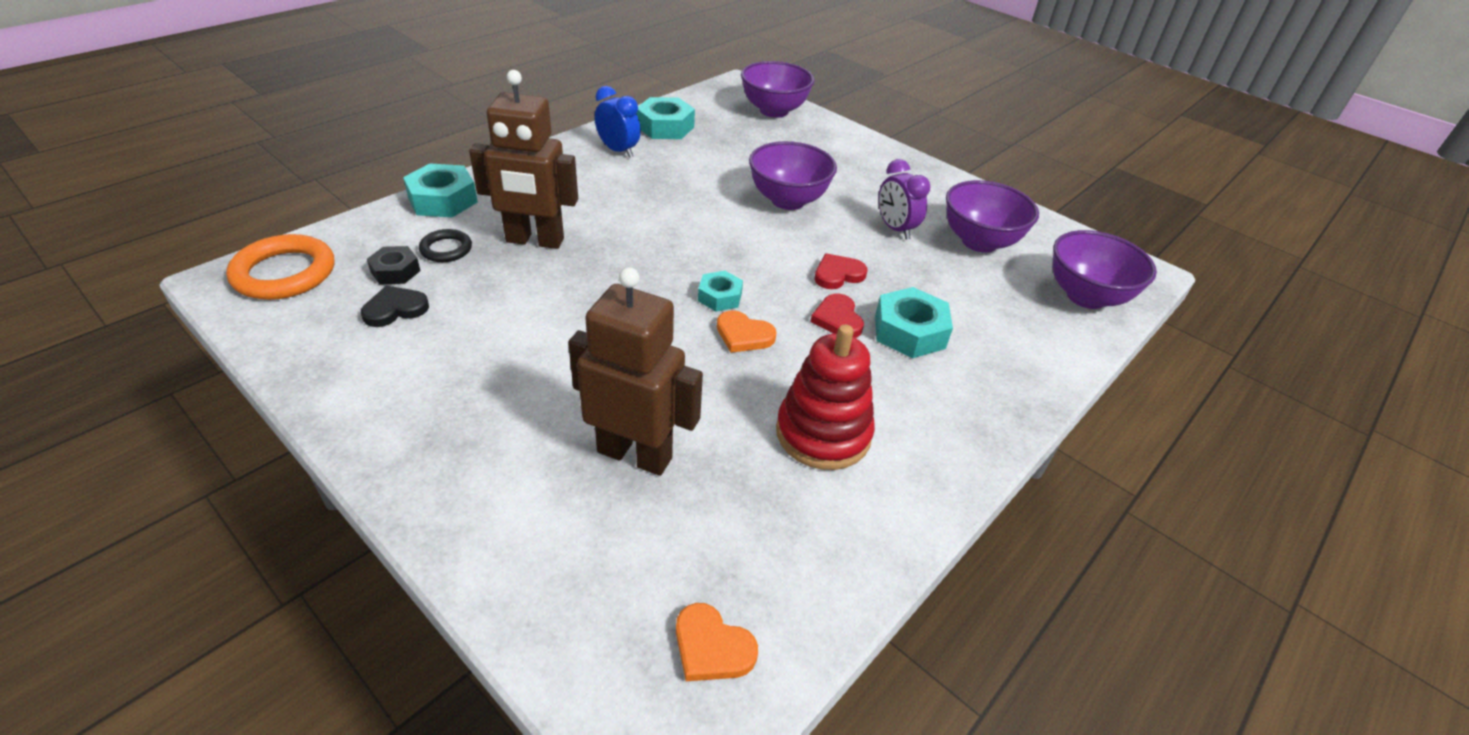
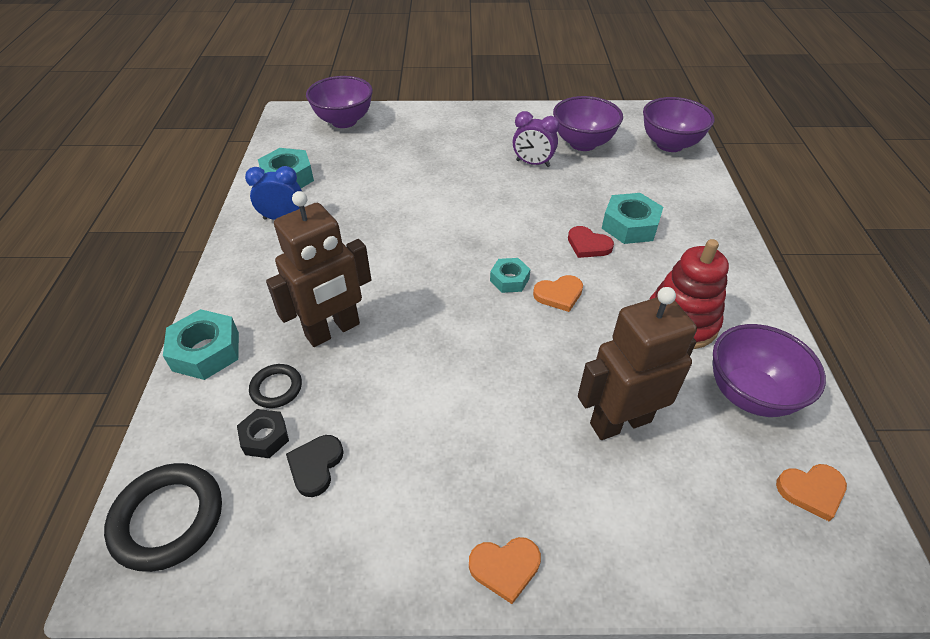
camera: 40 degrees left, 5 degrees up
(284, 273) = (168, 519): orange ring -> black ring
(398, 463) = (505, 567): none -> orange heart
(788, 200) = (449, 183): purple bowl -> purple bowl (749, 394)
(838, 274) = (547, 215): red heart -> none

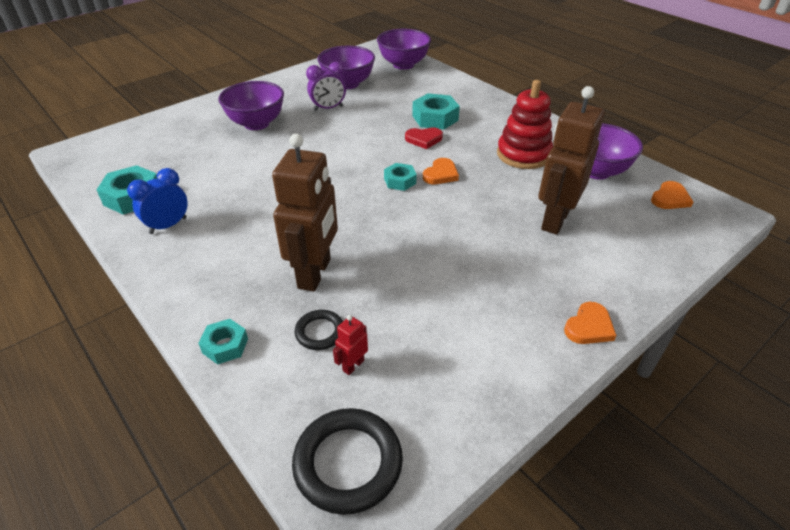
camera: 40 degrees left, 5 degrees down
(206, 351) = (225, 346): turquoise nut -> turquoise nut, size x0.61
(265, 437) = (353, 365): black nut -> red robot
(315, 466) = (413, 356): black heart -> none
(344, 121) = (133, 138): purple bowl -> purple bowl (256, 124)

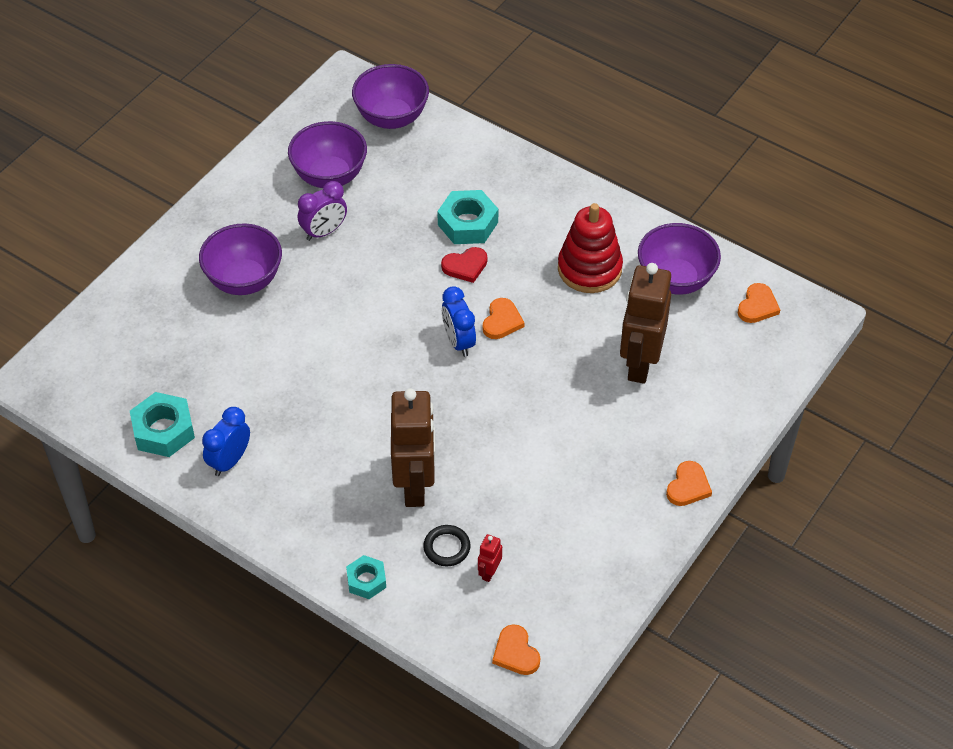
camera: 15 degrees left, 10 degrees up
(348, 463) = (516, 653): black ring -> orange heart
(400, 181) = (458, 342): turquoise nut -> blue clock

